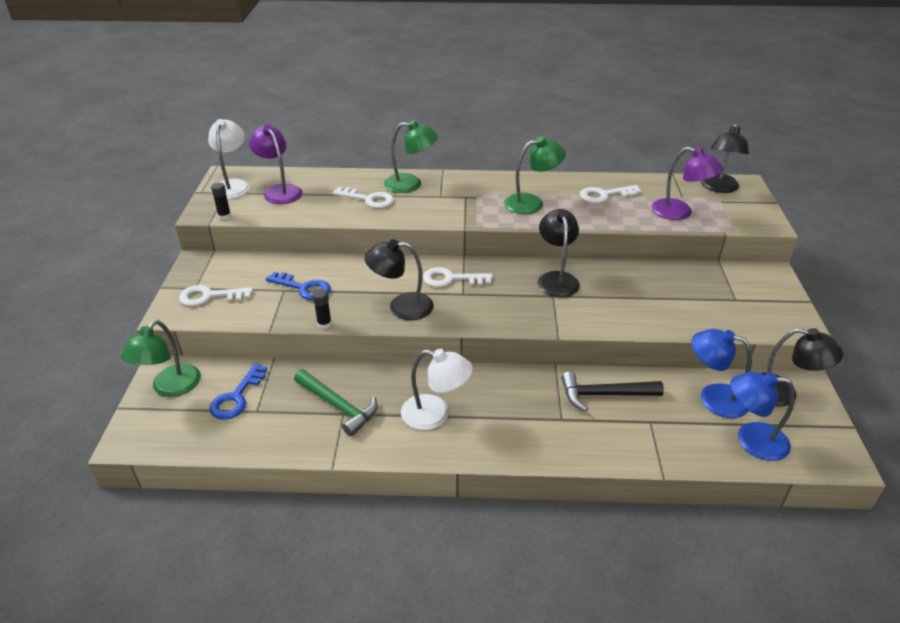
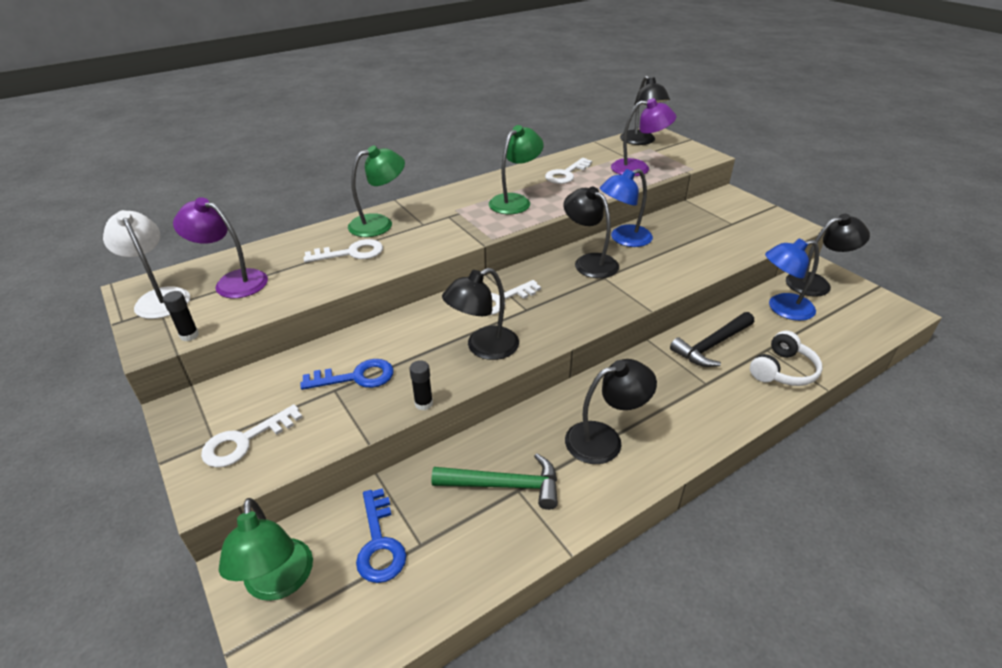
camera: 35 degrees left, 0 degrees up
(435, 414) = (604, 439): white lamp -> black lamp
(642, 444) = (783, 370): none -> white headphones
(751, 440) = (841, 327): blue lamp -> blue lamp (623, 239)

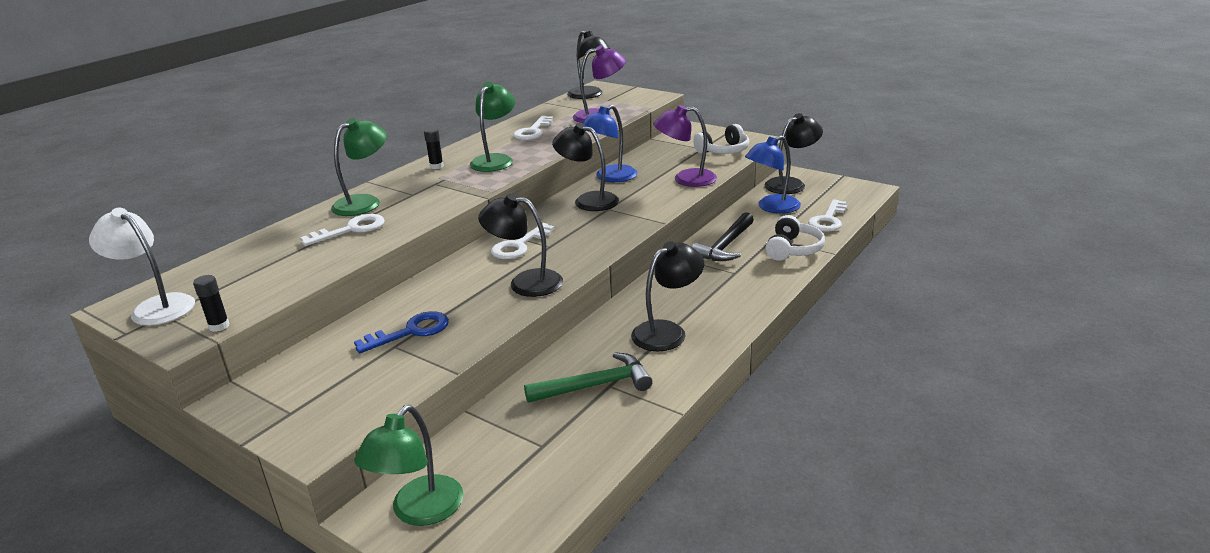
camera: 20 degrees left, 10 degrees down
(233, 282) = (233, 277): purple lamp -> purple lamp (685, 179)
(245, 441) = (326, 404): white key -> white key (828, 220)
(279, 583) = (419, 511): green lamp -> green lamp turned 60 degrees clockwise
(379, 543) = (502, 456): blue key -> none
(423, 403) = (493, 333): black glue stick -> black glue stick (436, 166)
(483, 348) = (525, 282): black lamp -> black lamp turned 75 degrees clockwise
(753, 232) = (723, 151): none -> white headphones

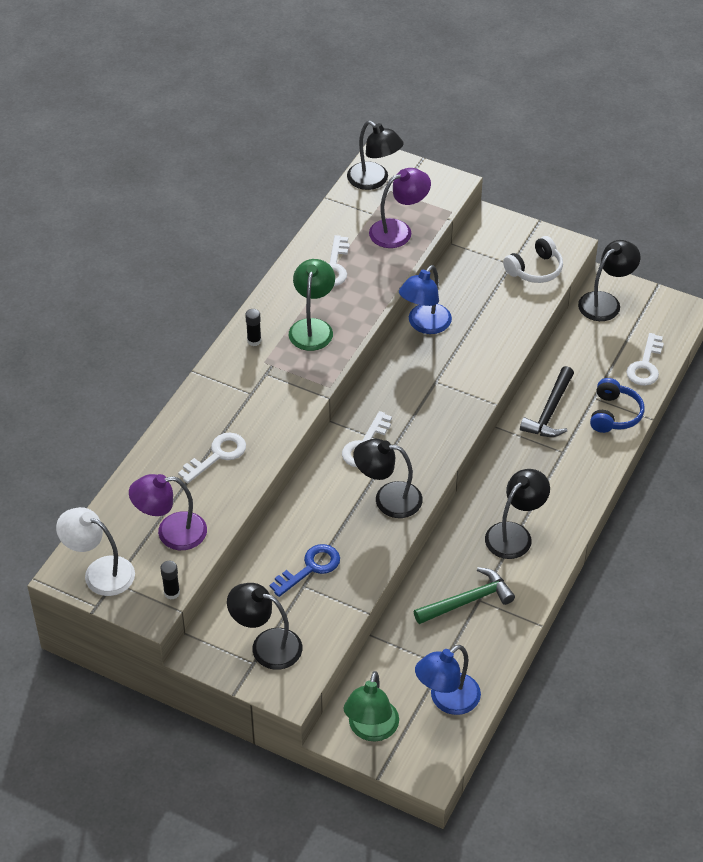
camera: 10 degrees left, 20 degrees up
(364, 202) = (208, 409): green lamp -> none
(588, 200) = (412, 368): black lamp -> black lamp (266, 645)
(685, 179) = (503, 326): purple lamp -> purple lamp (171, 532)
(772, 207) = (589, 345): blue lamp -> blue lamp (447, 700)
(793, 249) = (614, 414): white headphones -> blue headphones

